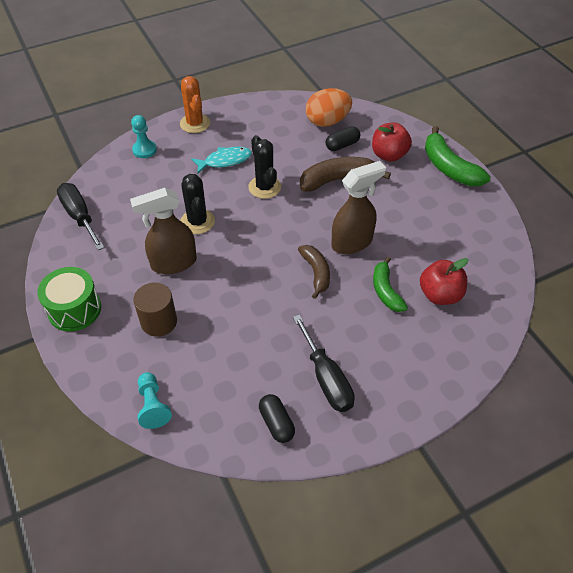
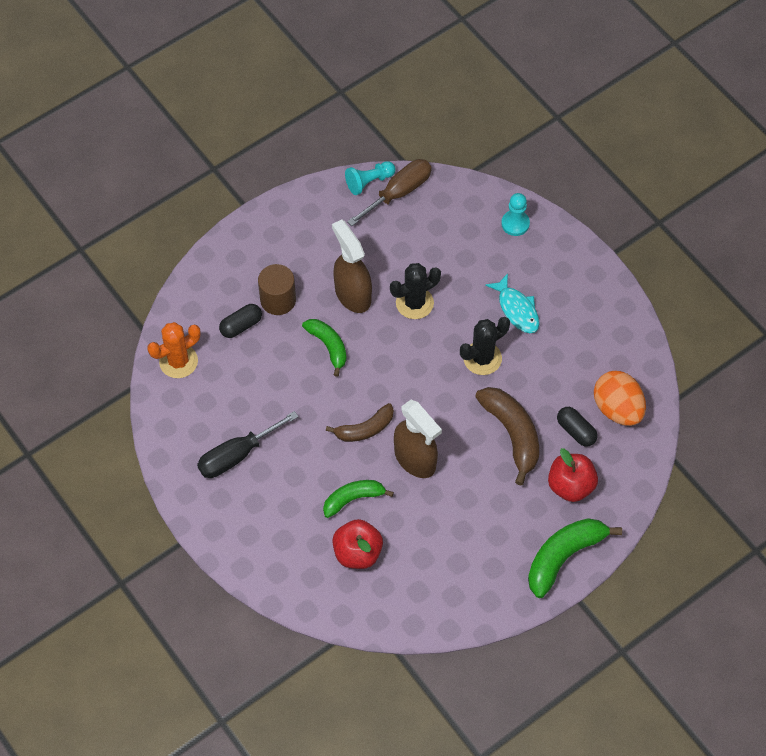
camera: 80 degrees right, 10 degrees up
(74, 309) = (280, 226): green drum -> none
(79, 216) = (399, 192): black screwdriver -> brown screwdriver
(153, 405) = (187, 318): turquoise pawn -> turquoise pawn (369, 182)
(195, 123) = (575, 263): orange cactus -> orange cactus (178, 361)
(223, 288) = (328, 346): none -> green banana
(276, 423) = (184, 420): black capsule -> black capsule (241, 326)

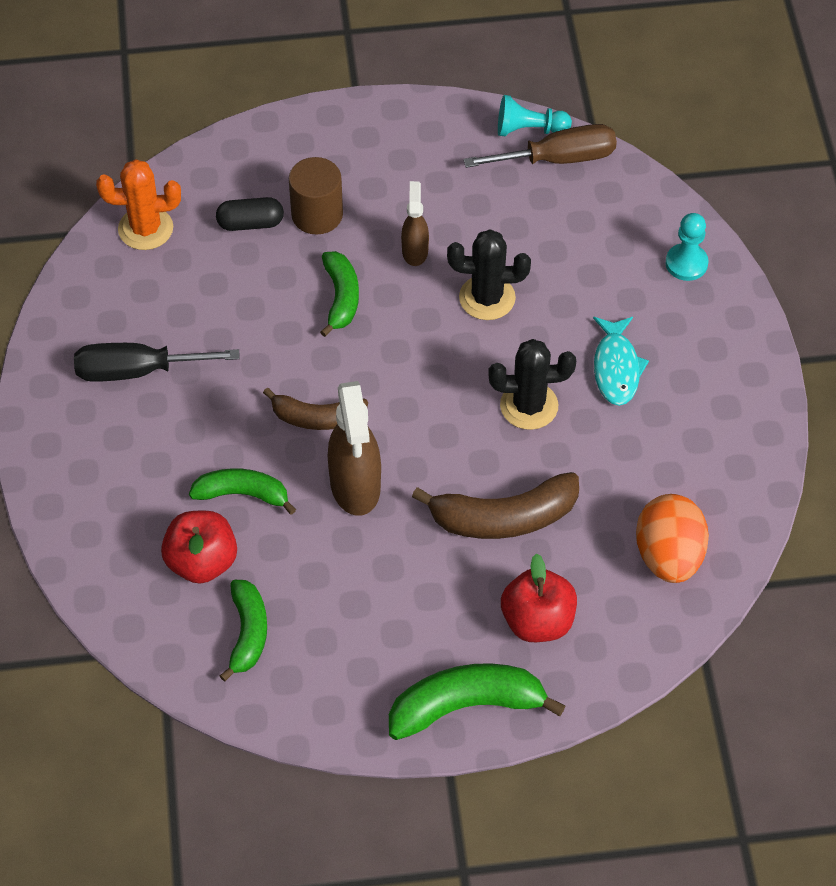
camera: 30 degrees right, 5 degrees down
(352, 294) = (415, 251): brown spray bottle -> brown spray bottle, size x0.57
(413, 581) = (248, 633): none -> green banana
(512, 434) = (504, 518): brown banana -> brown banana turned 75 degrees clockwise
(576, 431) = (592, 556): black capsule -> none

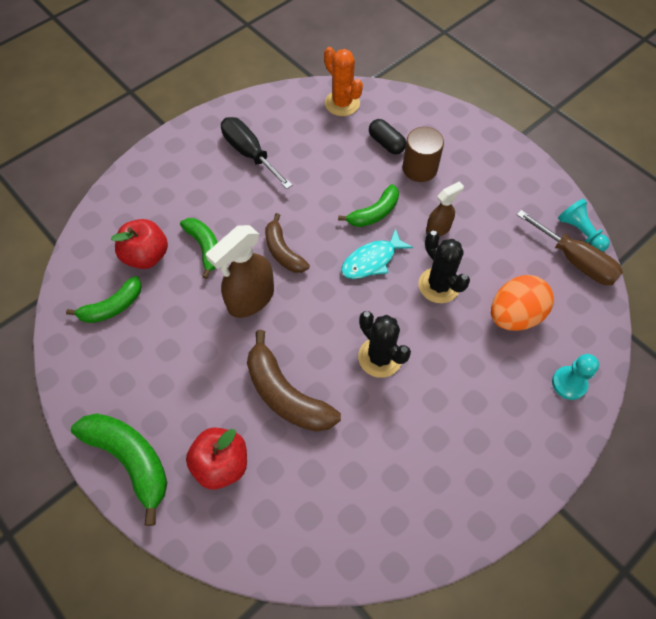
camera: 55 degrees right, 5 degrees up
(616, 368) = (451, 391): turquoise fish -> turquoise fish (372, 260)
(669, 556) = (329, 519): orange egg -> orange egg (514, 315)

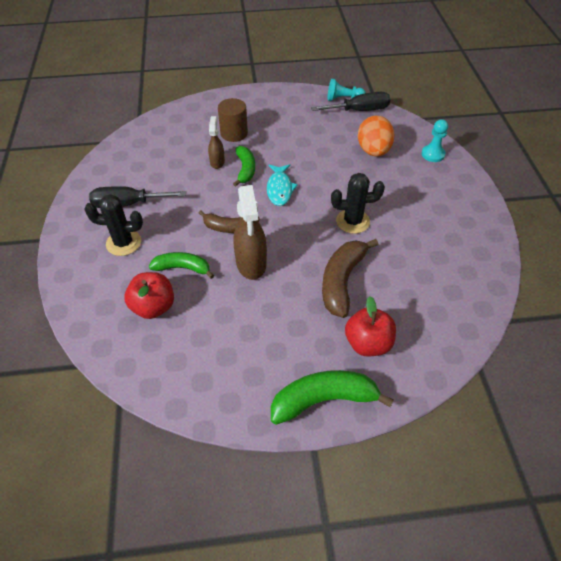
camera: 55 degrees left, 10 degrees down
(112, 307) = (179, 351): green banana -> none
(286, 394) = (342, 281): brown banana -> brown banana turned 120 degrees clockwise
(342, 103) = (142, 139): orange cactus -> none
(386, 143) = (198, 137): black capsule -> none
(438, 228) = (286, 149): brown spray bottle -> brown spray bottle (217, 162)
(439, 285) = (325, 170): black cactus -> black cactus (123, 243)
(575, 260) = (359, 110): brown screwdriver -> black screwdriver

